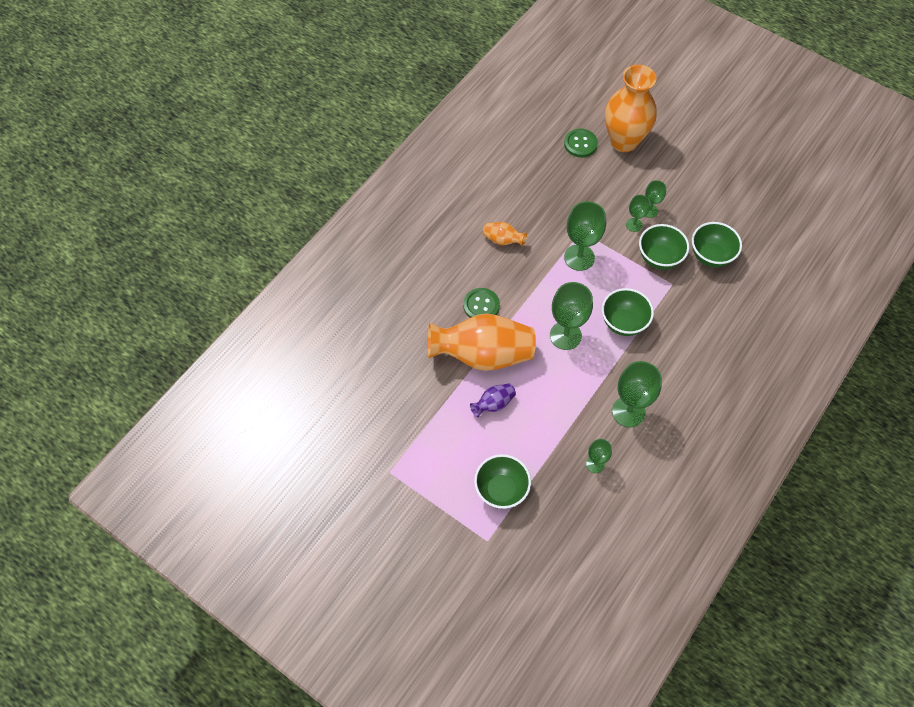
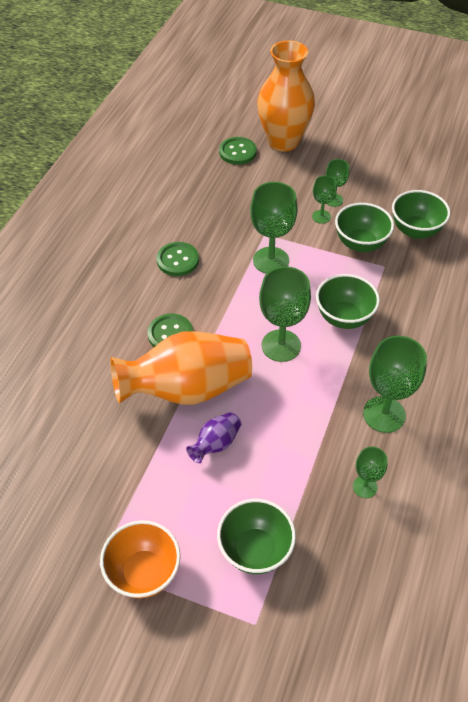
camera: 15 degrees left, 10 degrees down
(419, 486) = (144, 572): none -> orange bowl
(503, 240) = (177, 260): orange vase -> green button

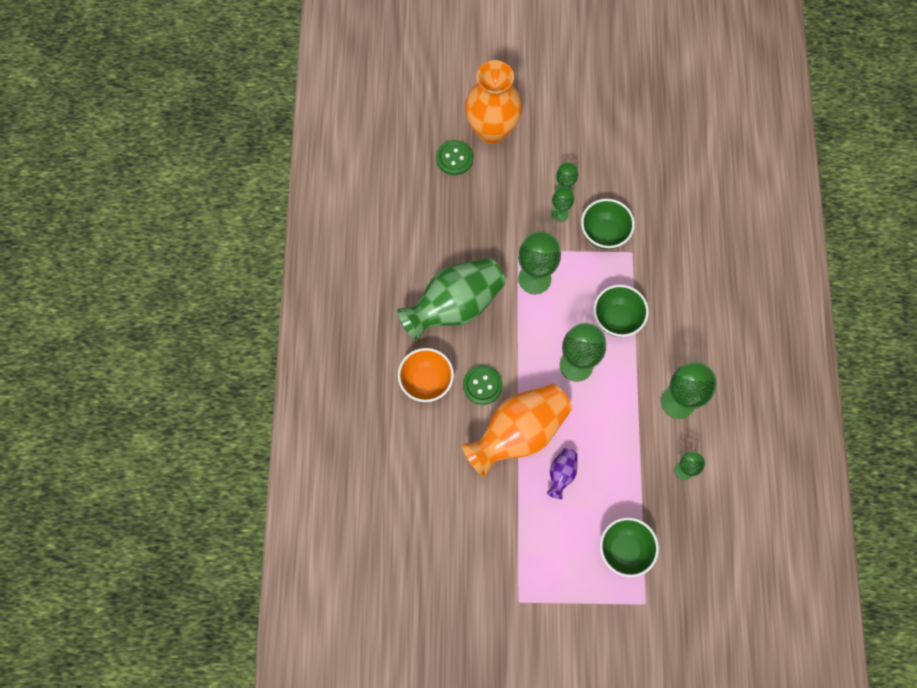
camera: 20 degrees left, 20 degrees up
(144, 572) = (553, 596): orange bowl -> orange bowl (426, 381)
(177, 260) = (454, 306): green button -> green vase
(415, 230) = (646, 202): green bowl -> none

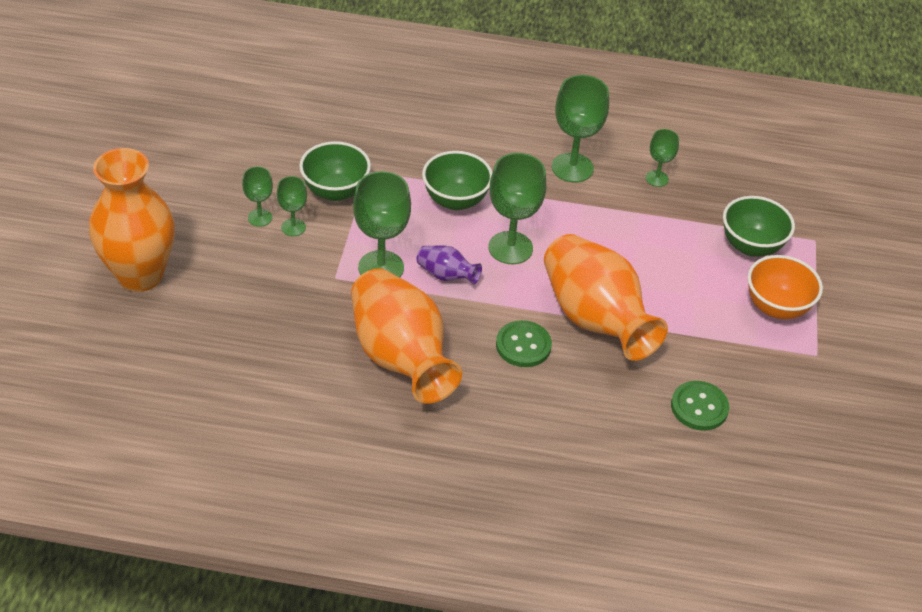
camera: 85 degrees left, 25 degrees down
(426, 381) = (508, 406): orange bowl -> orange bowl (776, 307)
(454, 158) = (168, 322): green button -> green button (699, 407)
(454, 306) = (400, 357): green vase -> orange vase
(561, 474) = (653, 286): purple vase -> purple vase (446, 275)

